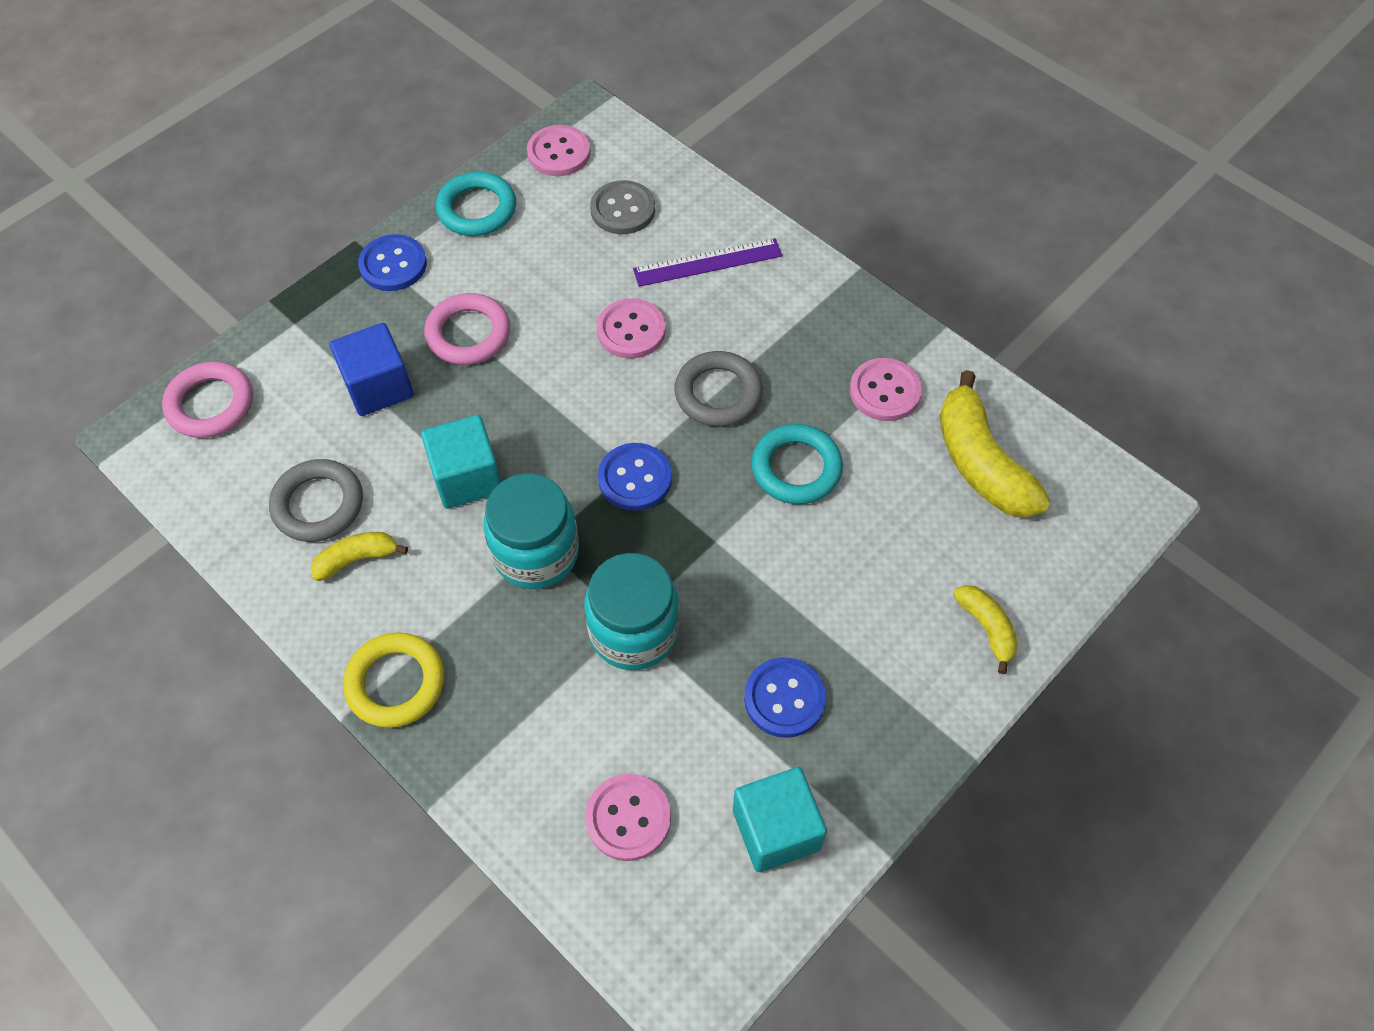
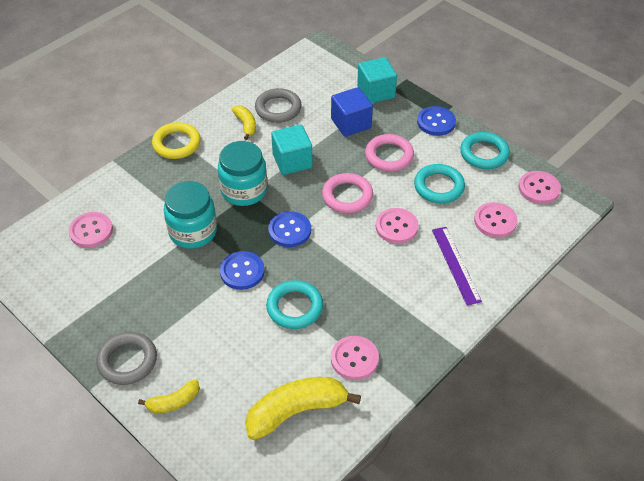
camera: 90 degrees right, 10 degrees down
(210, 404) = (338, 66): pink ring -> pink ring (347, 196)
(546, 271) = (439, 186): none -> turquoise ring
(623, 209) = (495, 221): grey button -> pink button
(718, 393) = (350, 269): grey ring -> grey ring (127, 361)
(776, 829) = (71, 290): turquoise cube -> turquoise cube (376, 92)
(784, 698) = (144, 296): blue button -> blue button (242, 271)

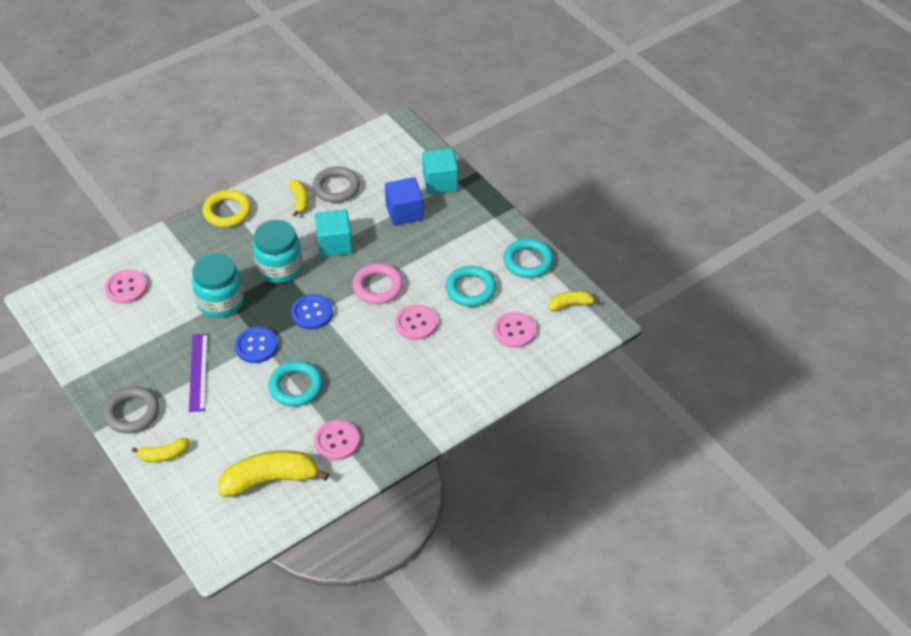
camera: 10 degrees right, 0 degrees up
(389, 156) = (432, 251): pink ring -> none
(436, 122) = (491, 222): blue button -> none
(455, 265) = (460, 368): purple ruler -> purple ruler (198, 372)
(539, 188) = (570, 304): pink button -> yellow banana

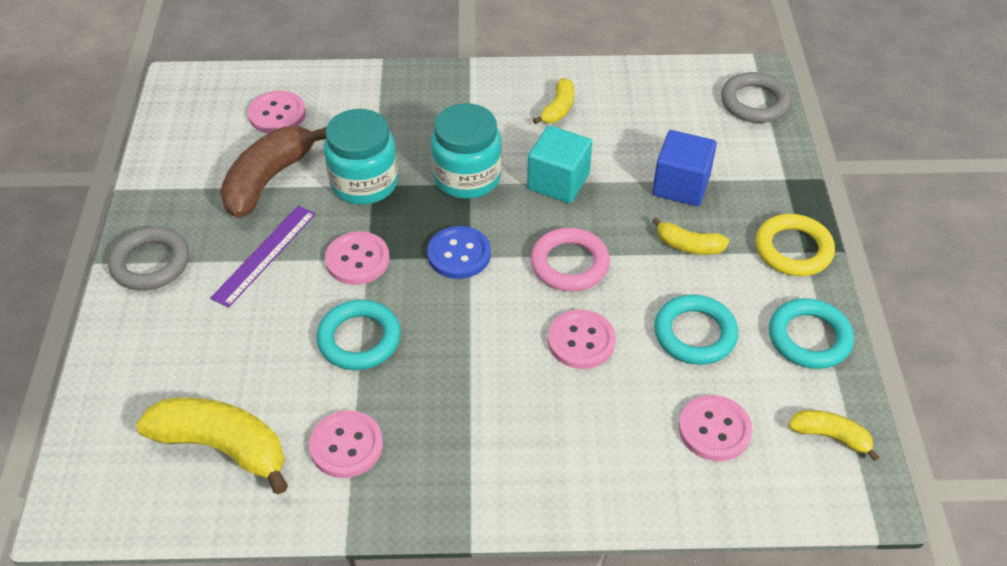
camera: 35 degrees right, 0 degrees up
(159, 329) = (268, 180): none -> brown banana
(164, 455) = (136, 336): yellow banana -> yellow banana (688, 246)
(227, 211) = (462, 82): yellow ring -> yellow ring (793, 249)
(256, 346) = (357, 260): blue button -> pink button
(336, 188) = (616, 114): grey ring -> grey ring (754, 102)
(440, 182) = (760, 169): turquoise cube -> none

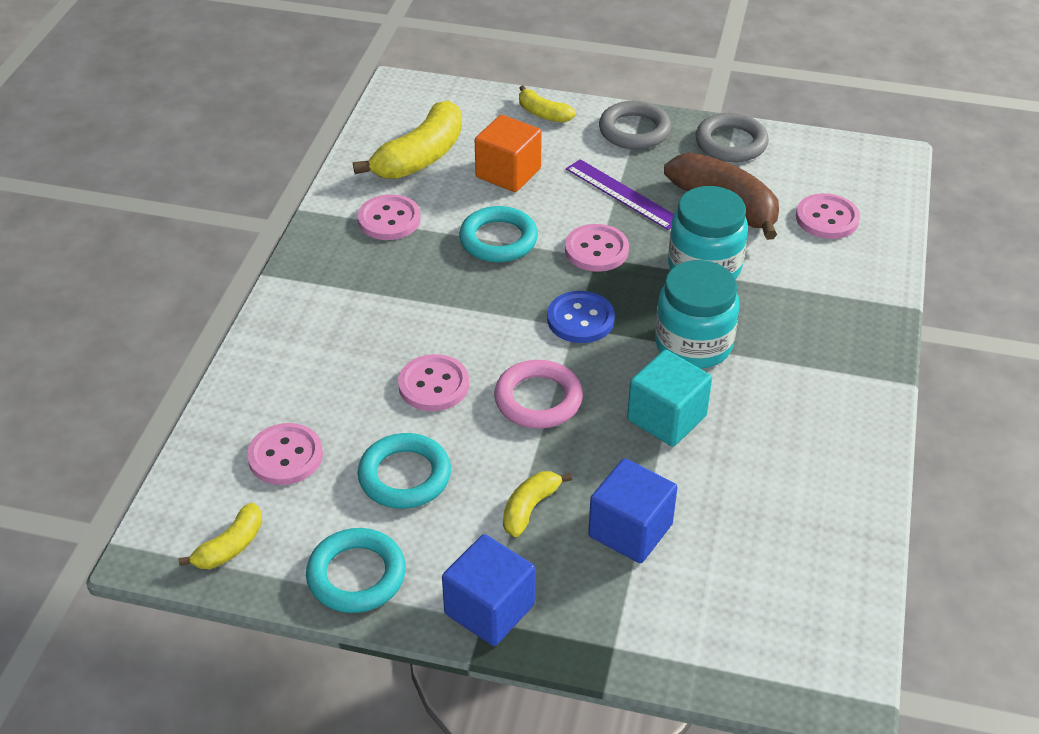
camera: 105 degrees right, 5 degrees down
(242, 356) = (508, 173): none -> orange cube
(558, 109) = (798, 447): yellow banana -> yellow banana (543, 114)
(754, 102) = (776, 666): grey ring -> grey ring (731, 143)
(793, 249) = (489, 609): yellow ring -> blue cube

